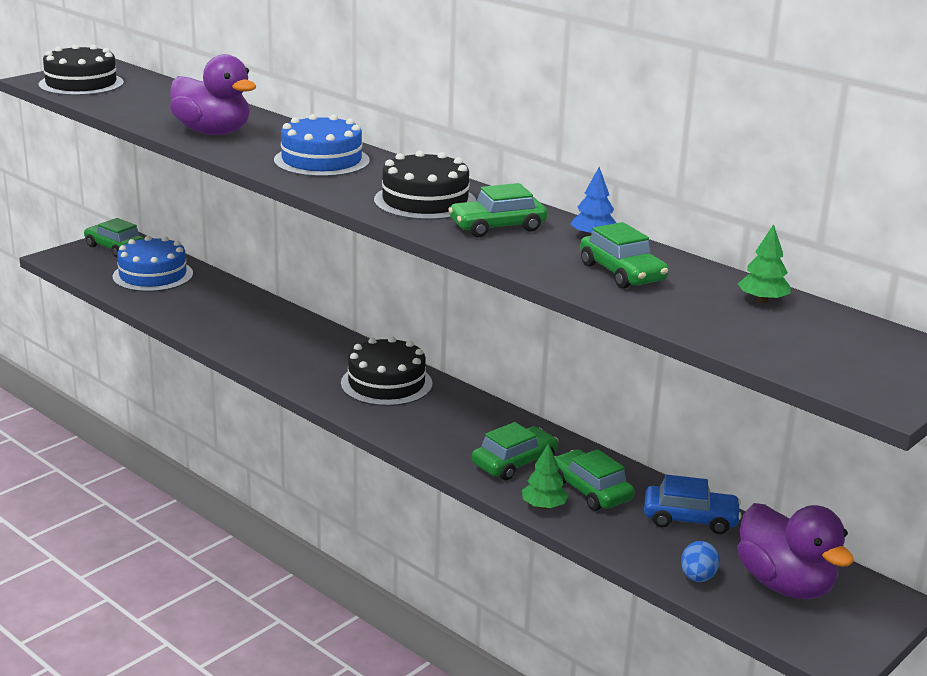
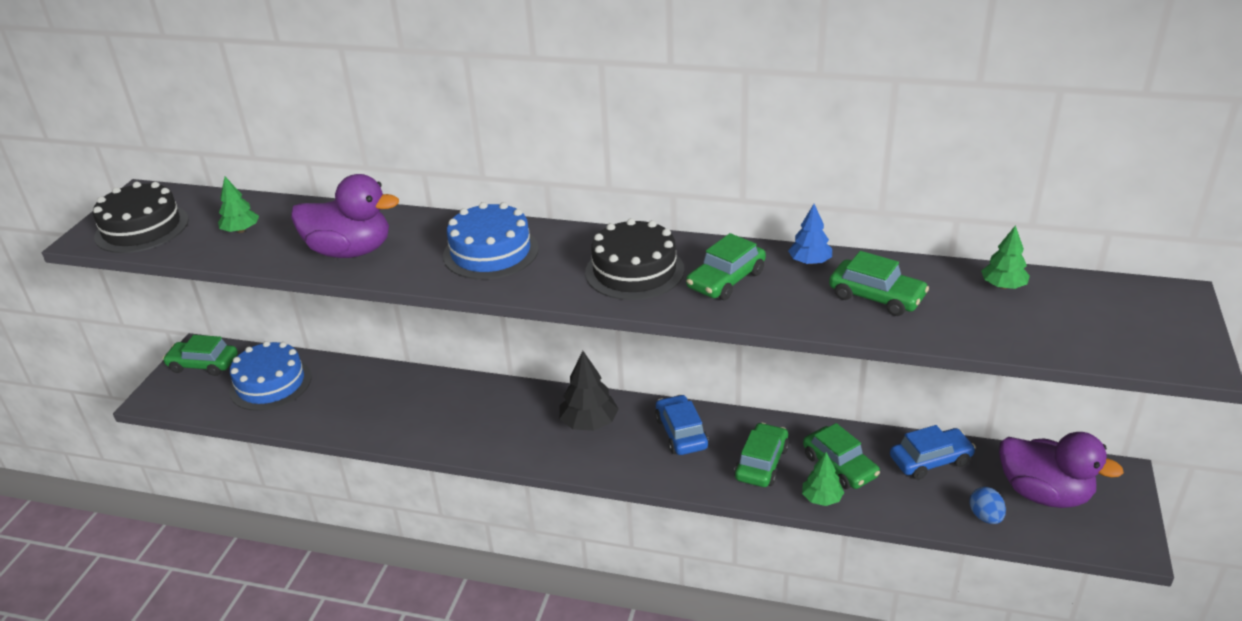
camera: 25 degrees left, 10 degrees up
(149, 102) = (241, 230): none -> green tree
(386, 383) = (589, 423): black cake -> black tree
(462, 417) = (681, 433): none -> blue car
(590, 490) = (840, 466): green car -> green car turned 150 degrees counterclockwise

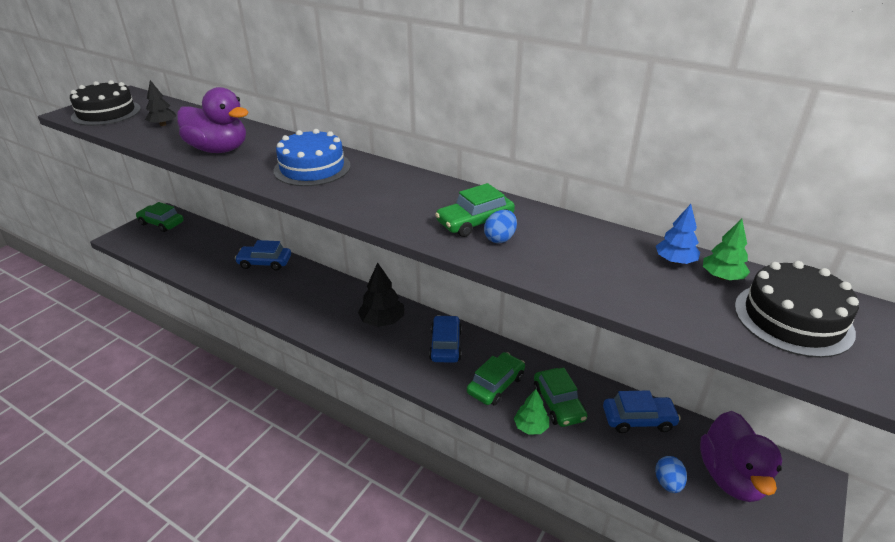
camera: 15 degrees right, 0 degrees up
(241, 230) = (163, 124): green tree -> black tree
(270, 383) = (192, 244): blue cake -> none
(390, 385) = (265, 263): none -> blue car
(634, 271) = (407, 201): black cake -> black cake (793, 319)
(764, 293) = (500, 238): none -> blue egg
(809, 262) = (554, 222): blue tree -> blue tree (675, 261)
(876, 297) = (596, 261): green car -> none
(1044, 493) = (731, 477): purple duck -> purple duck turned 45 degrees clockwise

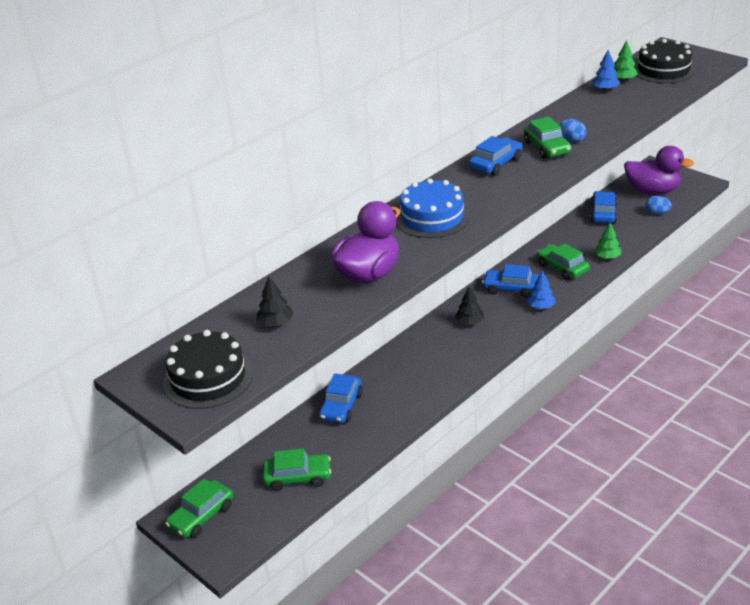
camera: 75 degrees left, 0 degrees up
(382, 321) = (469, 322): black tree -> black tree, size x0.63
(414, 371) = (541, 306): none -> blue tree
(428, 193) = (496, 163): none -> blue car
(558, 403) = (585, 242): green car -> green car (297, 477)

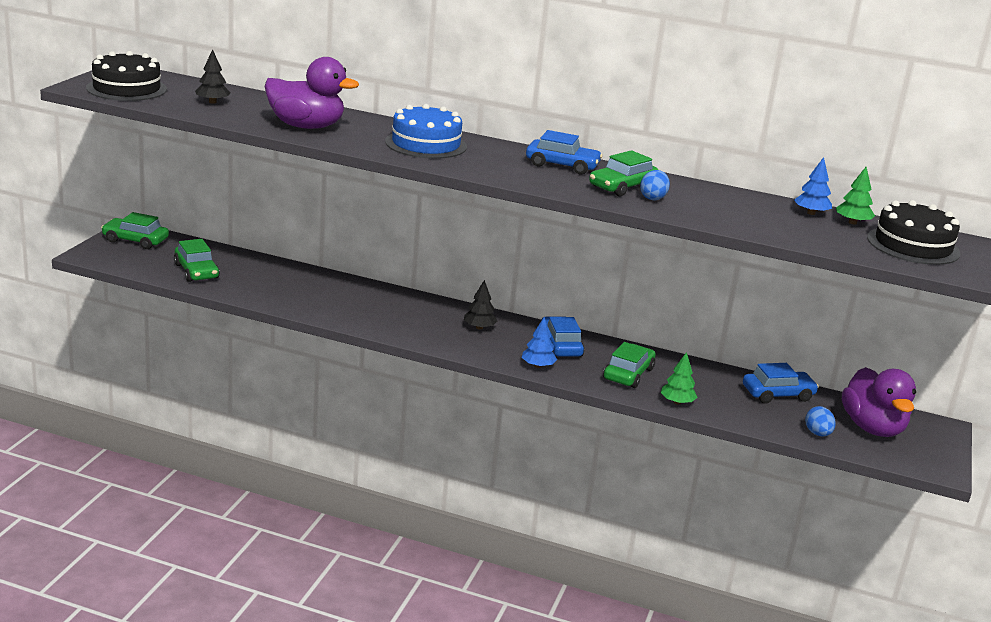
camera: 60 degrees right, 10 degrees down
(341, 406) = (303, 278): blue car -> none

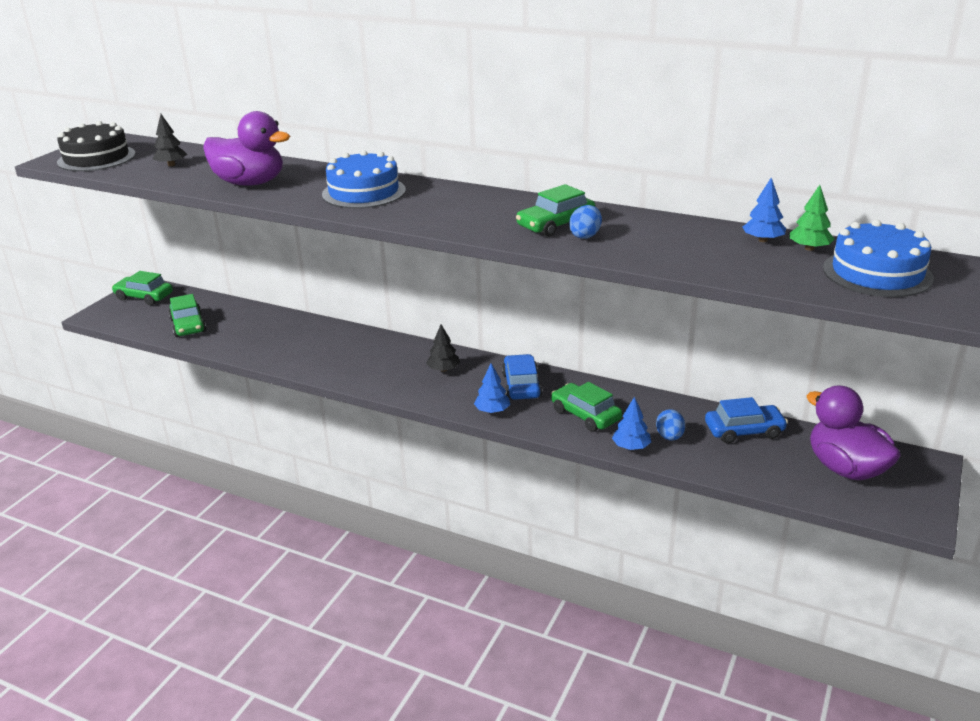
camera: 10 degrees right, 5 degrees up
(562, 165) = (499, 204): blue car -> none
(628, 374) = (585, 415): green car -> green car turned 75 degrees counterclockwise
(677, 402) = (631, 447): green tree -> blue tree
(817, 434) = (781, 479): blue egg -> blue egg (669, 437)
(872, 428) = (846, 468): purple duck -> purple duck turned 150 degrees clockwise
(913, 245) = (877, 273): black cake -> blue cake

